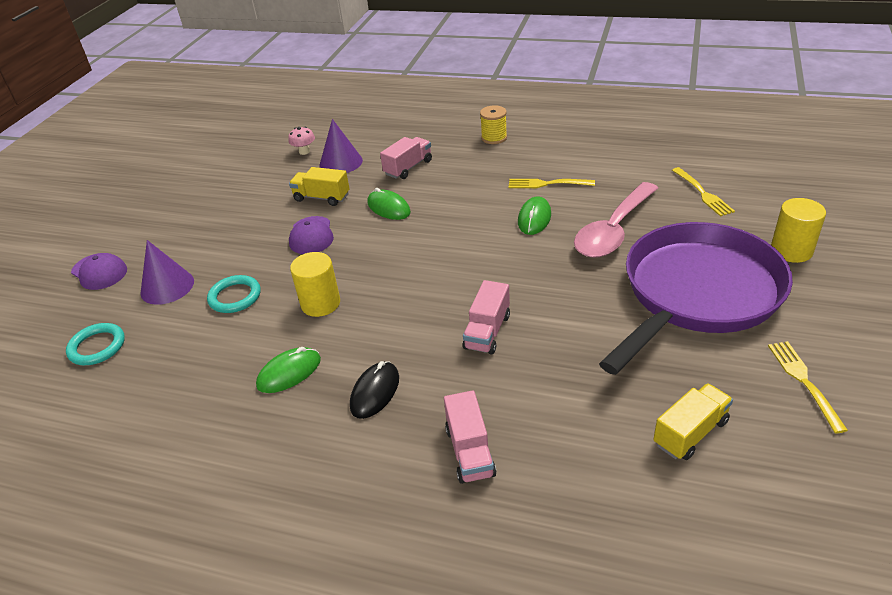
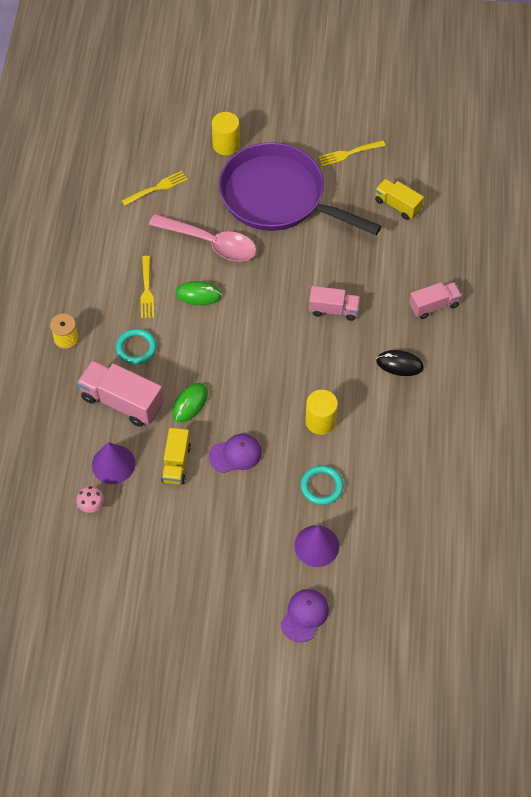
camera: 105 degrees left, 20 degrees up
(97, 347) = (392, 566): turquoise ring -> turquoise ring (136, 348)
(289, 373) = (393, 420): green mouse -> none
(408, 168) = (122, 402): pink truck -> pink truck, size x1.60

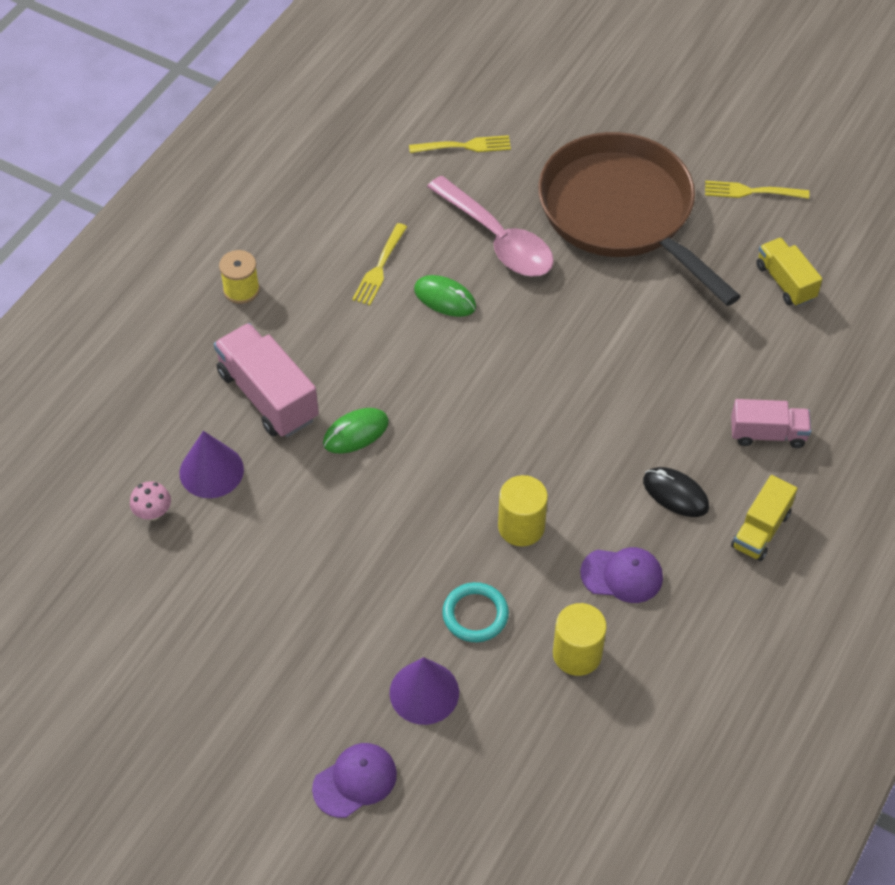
camera: 25 degrees right, 5 degrees down
(136, 348) = (325, 335): turquoise ring -> none
(176, 463) = (294, 503): yellow truck -> yellow truck (761, 530)
(226, 145) = (586, 124): yellow cylinder -> yellow cylinder (577, 654)
(235, 454) = (380, 523): purple cap -> purple cap (622, 575)
(278, 197) = (622, 213): purple pan -> brown pan
(333, 310) = (620, 386): pink truck -> none

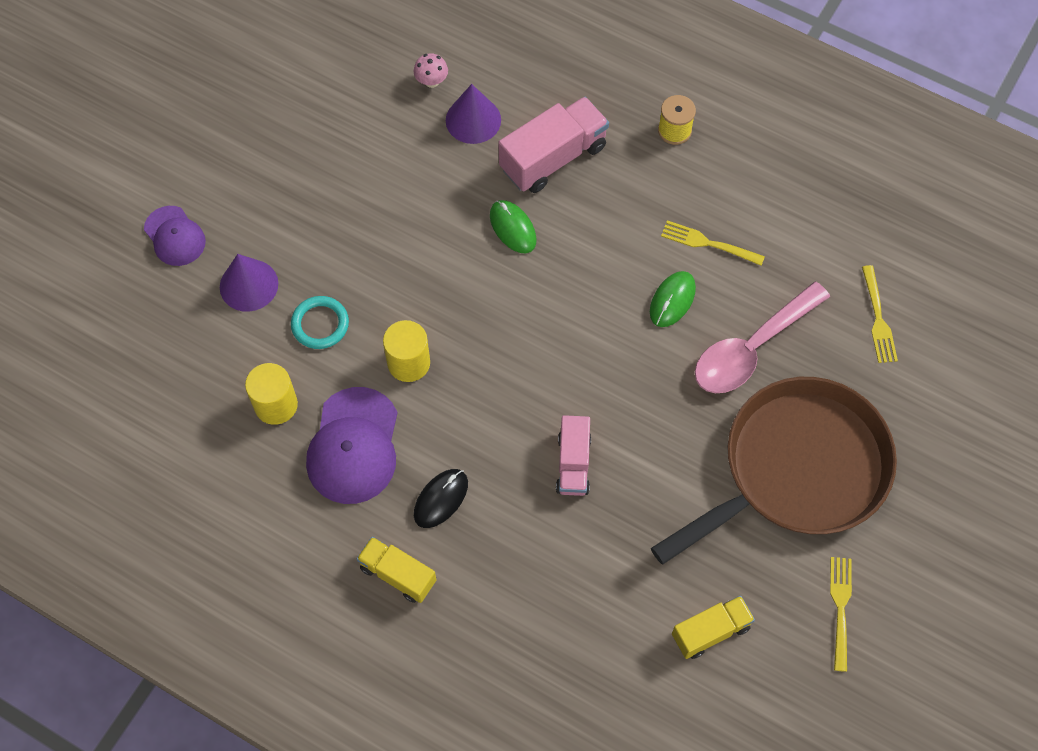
camera: 90 degrees right, 10 degrees up
(622, 575) = (353, 446): purple cap -> purple cap, size x1.63
(767, 434) = (510, 592): pink truck -> pink truck (573, 464)

